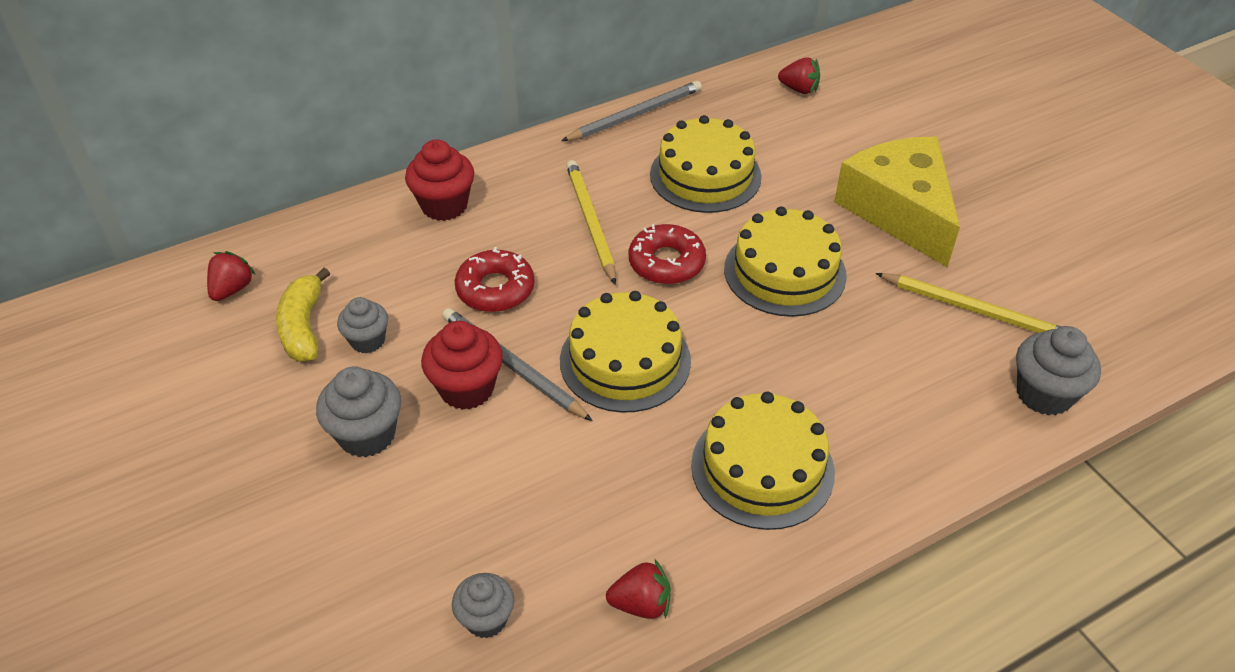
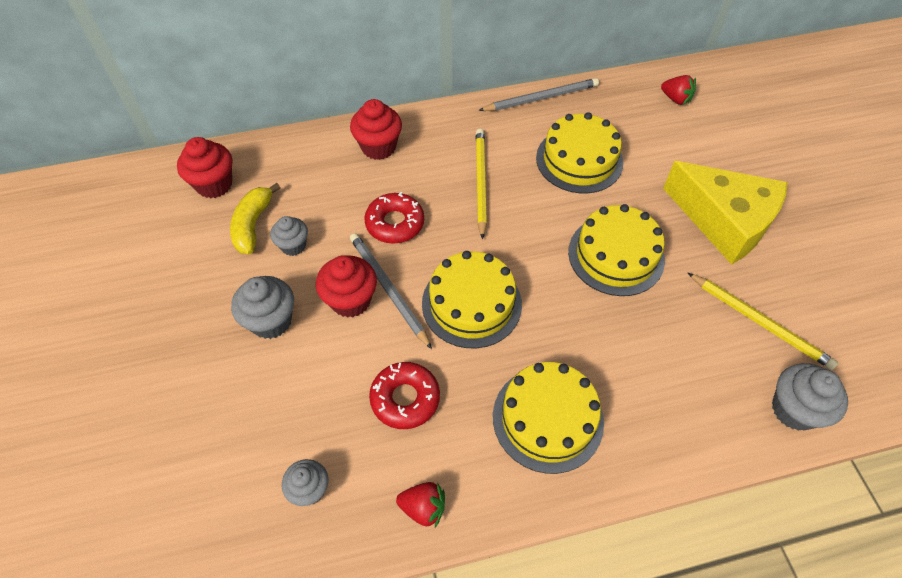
camera: 15 degrees right, 10 degrees up
(232, 289) = (214, 184): red strawberry -> red cupcake
(666, 262) = (527, 228): red donut -> red donut (405, 398)
(899, 211) = (724, 221): yellow cheese -> yellow cheese turned 135 degrees clockwise

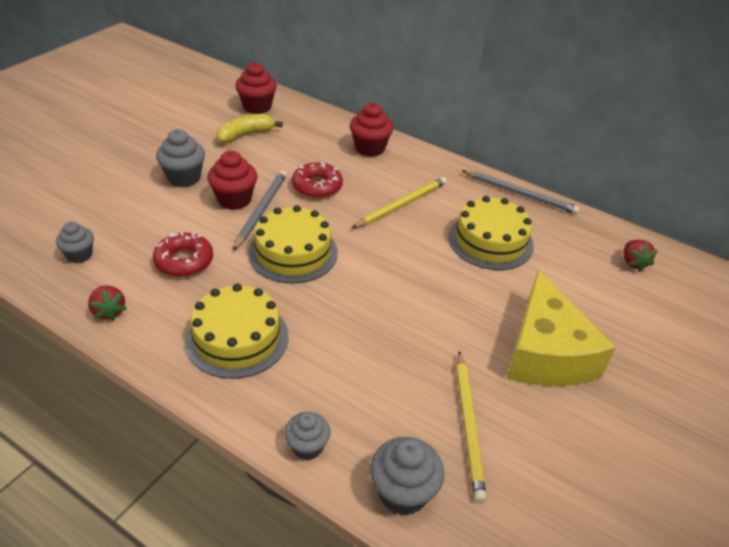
camera: 45 degrees right, 15 degrees down
(293, 245) = (249, 157): grey cupcake -> grey cupcake (307, 447)
(616, 255) = (426, 304): yellow cake -> none

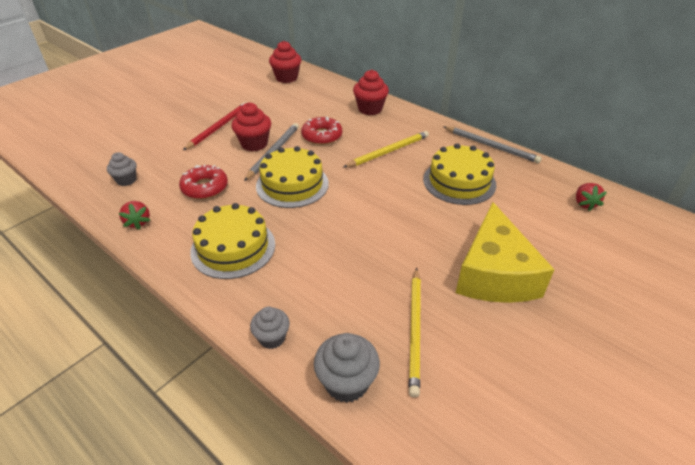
camera: 10 degrees right, 0 degrees up
(184, 178) = (219, 127): grey cupcake -> red pencil
(246, 135) = (273, 97): yellow banana -> none

